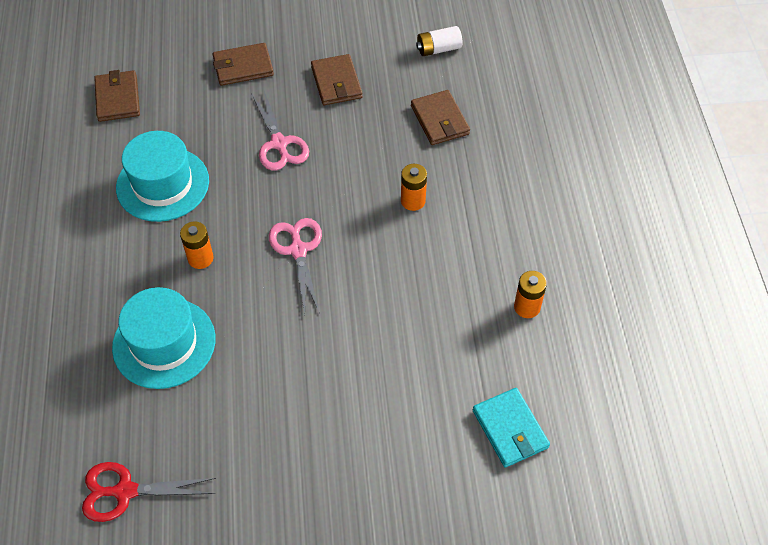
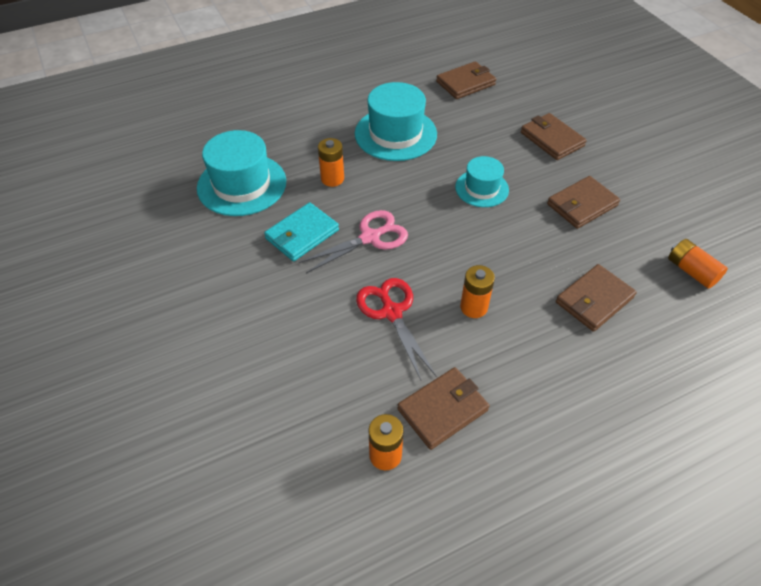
camera: 70 degrees right, 5 degrees down
(125, 491) = (102, 207): red scissors -> red scissors (392, 312)
(279, 144) = (481, 188): pink scissors -> turquoise hat
(438, 49) = (691, 271): white battery -> orange battery
(501, 256) = (443, 409): none -> brown wallet
(510, 429) = (219, 480): turquoise wallet -> turquoise wallet (302, 234)

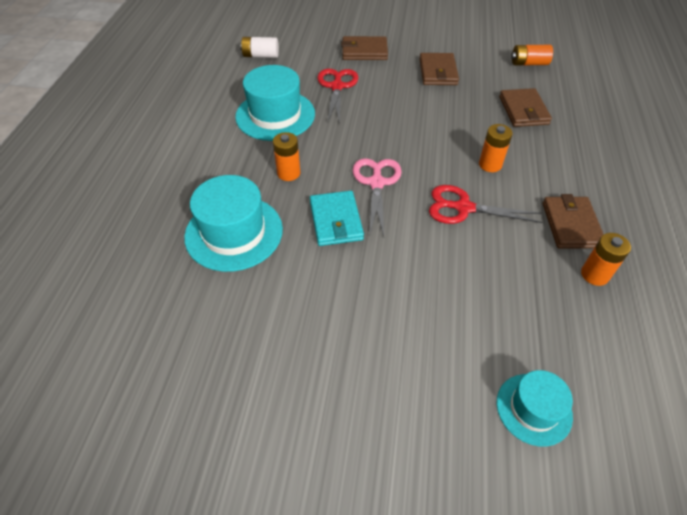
camera: 55 degrees left, 0 degrees up
(465, 83) = (261, 55): brown wallet -> white battery
(475, 149) = (337, 87): none -> red scissors
(481, 188) = (380, 104): turquoise hat -> turquoise hat (533, 409)

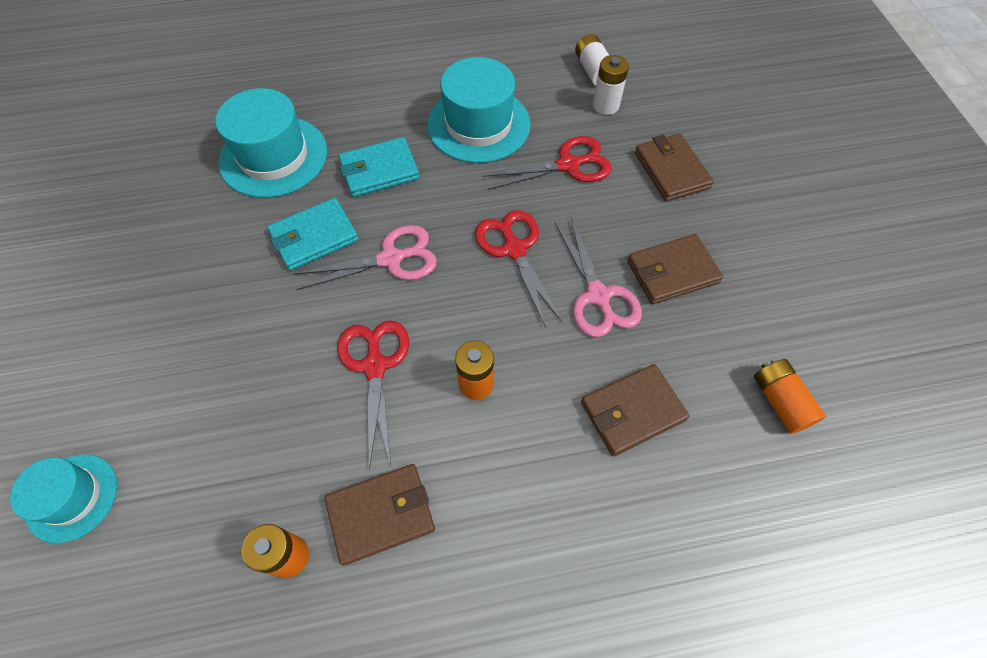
camera: 70 degrees right, 10 degrees up
(288, 173) = (379, 170): orange battery -> turquoise wallet
(295, 59) = (605, 105): none -> white battery
(395, 125) = (514, 249): none -> red scissors
(444, 102) = (598, 296): none -> pink scissors

